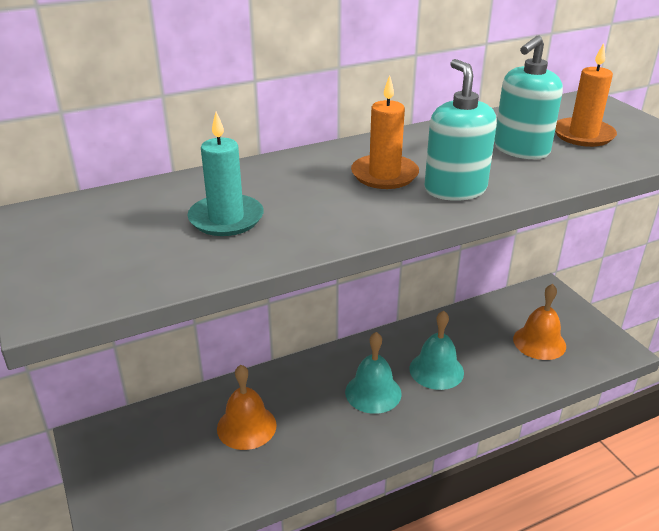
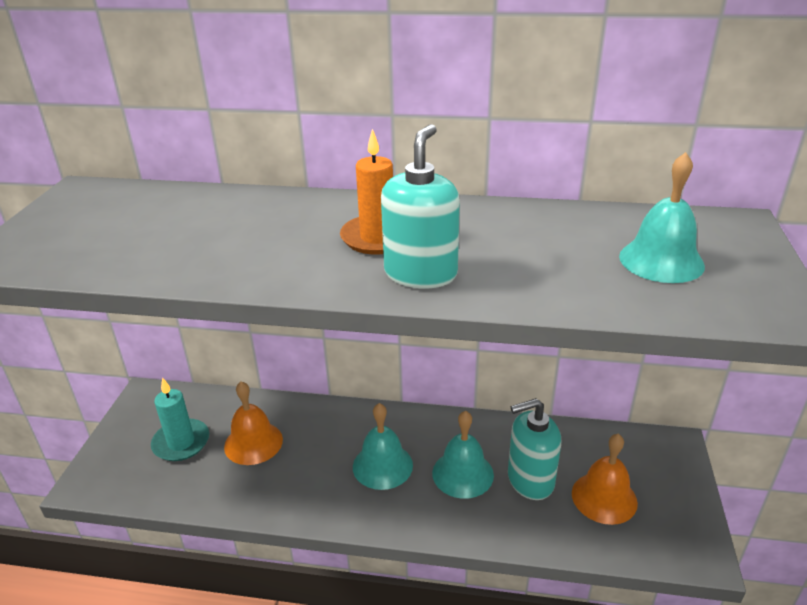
camera: 35 degrees right, 0 degrees up
(226, 219) = (194, 234): turquoise candle -> turquoise candle (181, 442)
(521, 150) = (557, 255): turquoise soap dispenser -> turquoise soap dispenser (530, 480)
(583, 135) = (661, 260): orange candle -> turquoise bell

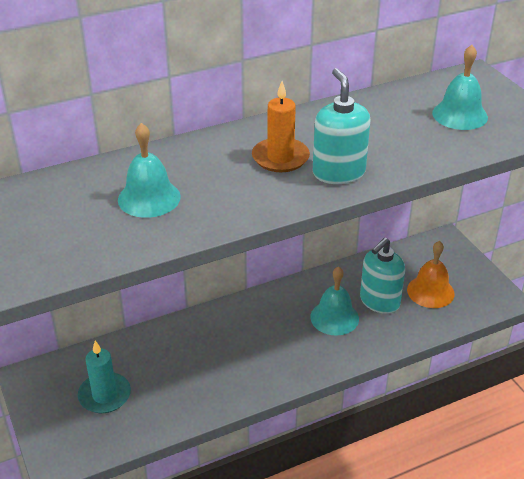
camera: 35 degrees left, 5 degrees up
(253, 443) = (164, 368): orange bell -> none
(382, 465) = (276, 338): turquoise bell -> turquoise bell (149, 198)

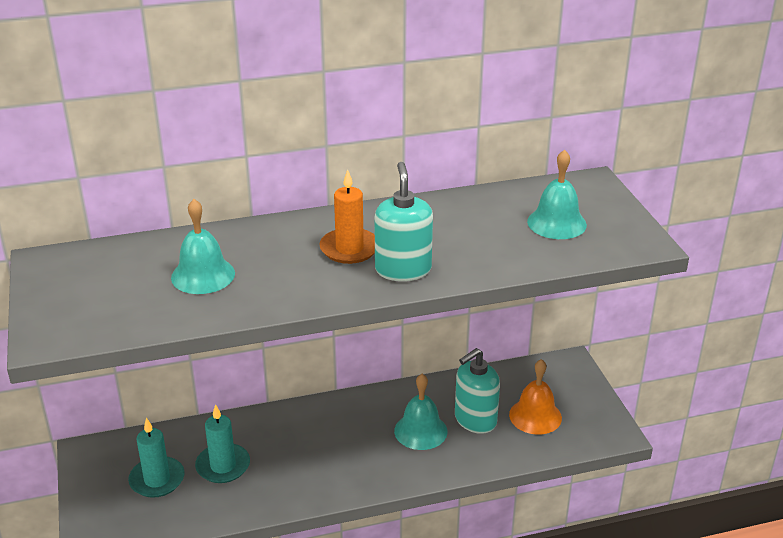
camera: 10 degrees right, 5 degrees down
(163, 374) = (223, 466): none -> turquoise candle

